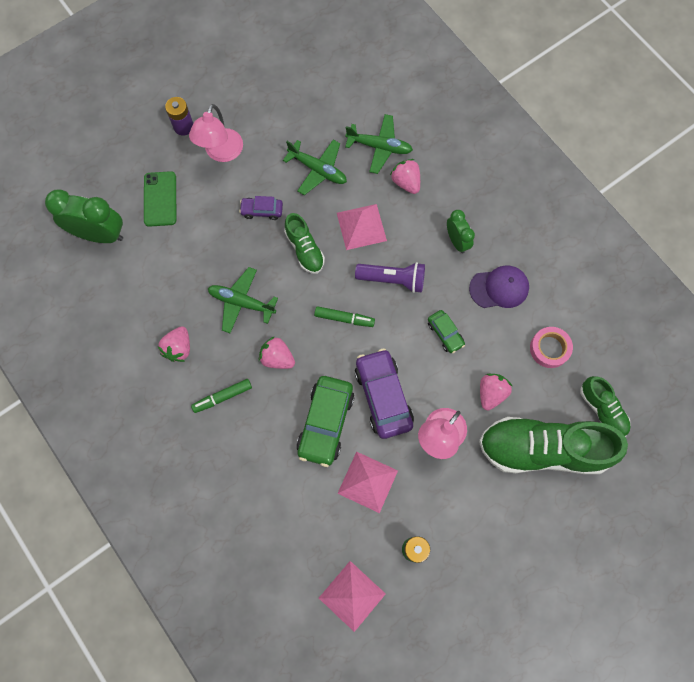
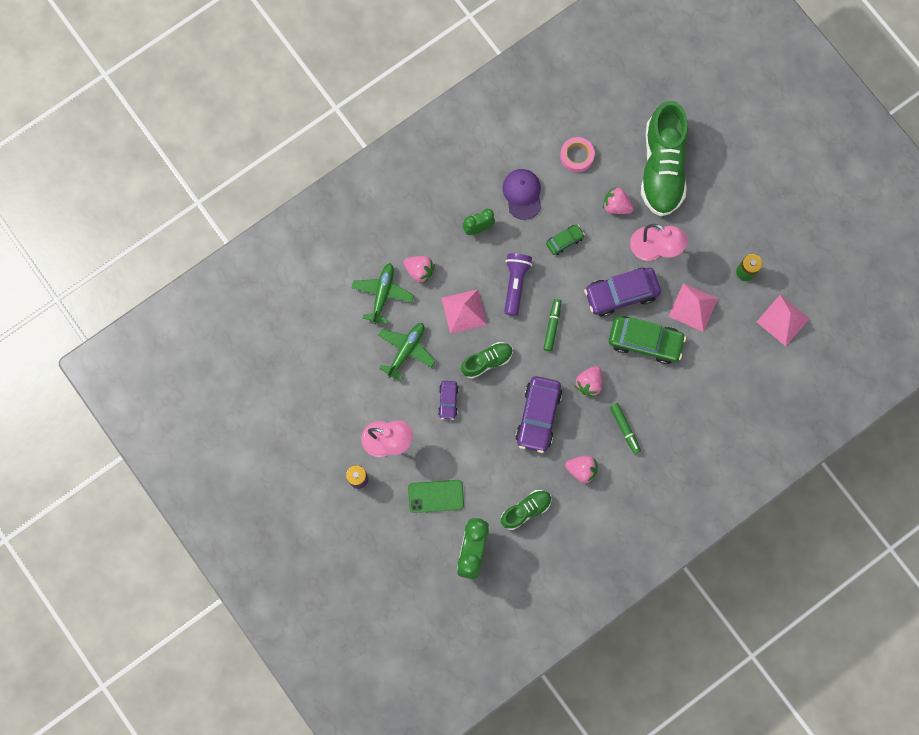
camera: 90 degrees left, 5 degrees up
(241, 302) = (538, 416): green plane -> purple car
(406, 182) = (419, 271): pink strawberry -> pink strawberry turned 120 degrees counterclockwise
(602, 410) = (628, 118): green shoe -> green shoe (526, 510)

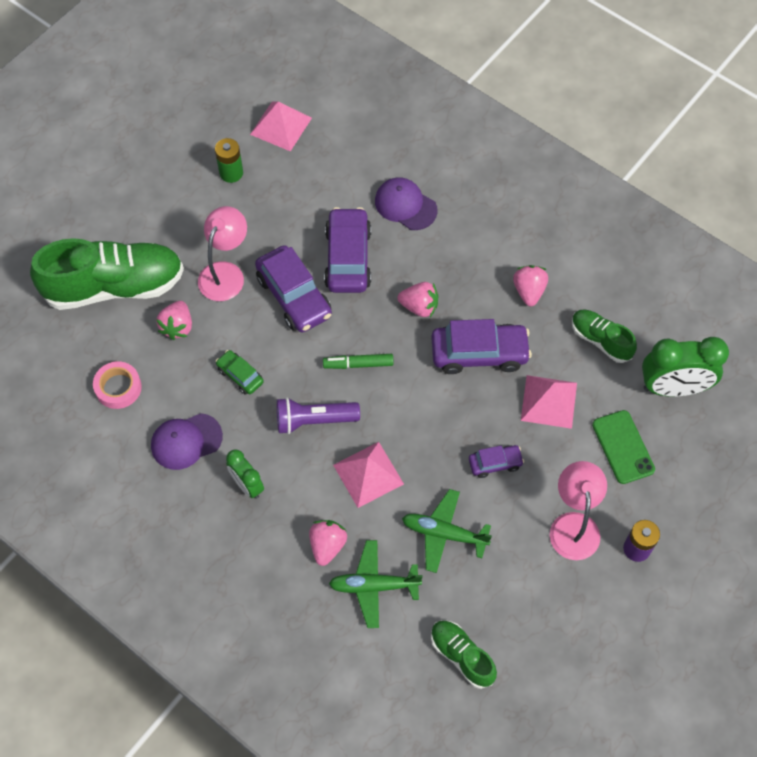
camera: 105 degrees left, 15 degrees down
(487, 361) = (427, 430): green shoe -> green shoe (462, 656)
(625, 429) = (463, 256): green marker -> none
(645, 341) = (348, 258): green car -> purple car
(682, 398) = (405, 205): none -> purple cap
(693, 307) = (290, 217): pink pyramid -> pink pyramid (549, 401)

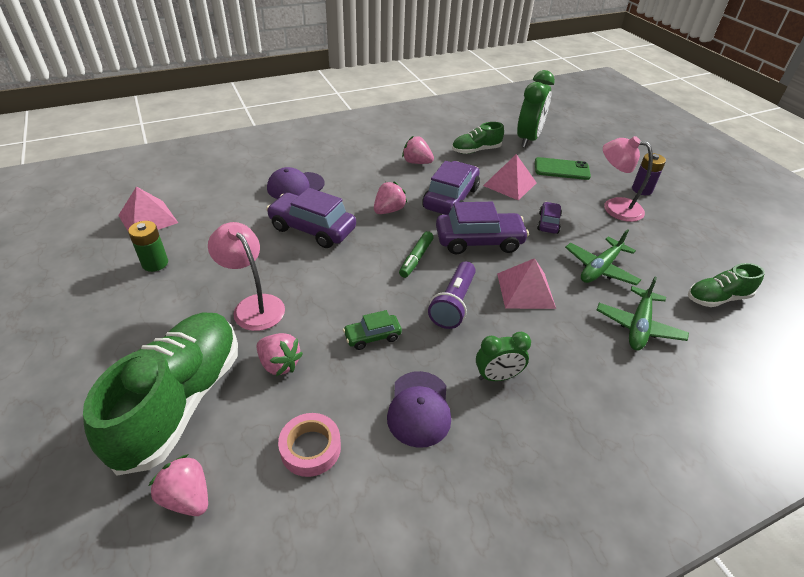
camera: 65 degrees left, 20 degrees down
(294, 296) = (320, 271): purple car -> purple car (479, 241)
(327, 545) = (587, 342): pink strawberry -> pink strawberry (187, 497)

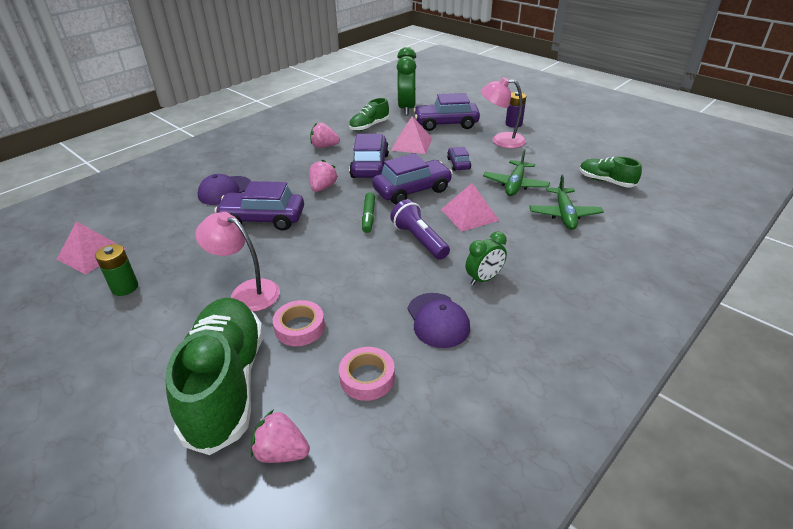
camera: 20 degrees left, 5 degrees down
(279, 364) = (300, 327): pink strawberry -> pink tape
(372, 336) = (368, 282): green car -> none
(453, 304) = (419, 240): purple flashlight -> purple flashlight turned 150 degrees clockwise
(561, 169) = (446, 124): green phone -> purple car
(717, 298) = (606, 181): green shoe -> green shoe turned 75 degrees clockwise

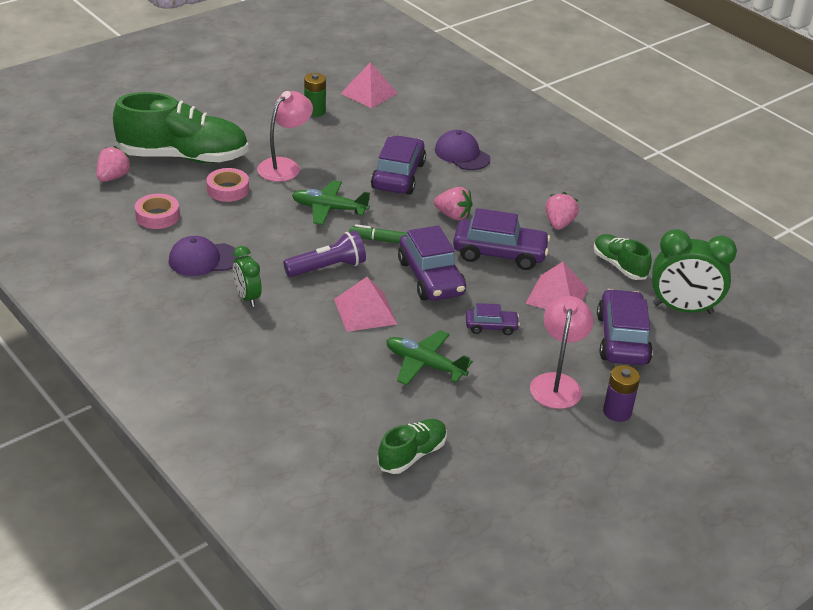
camera: 95 degrees right, 0 degrees up
(564, 214) = (342, 387): green plane -> green plane (329, 209)

